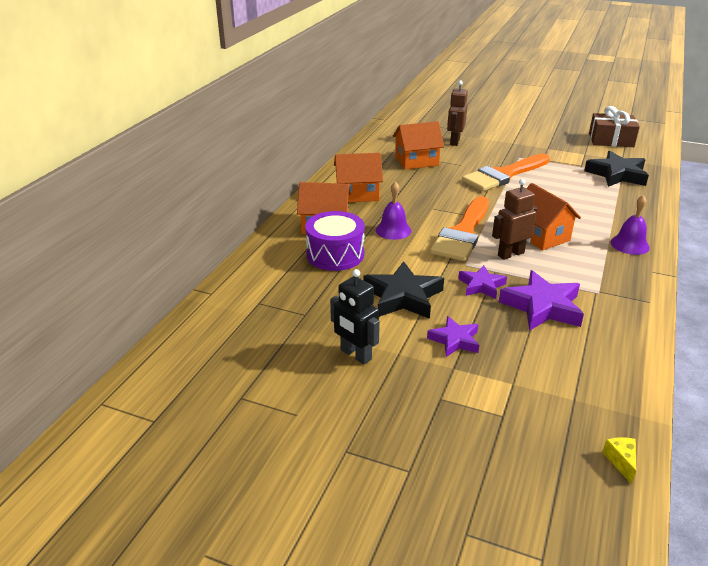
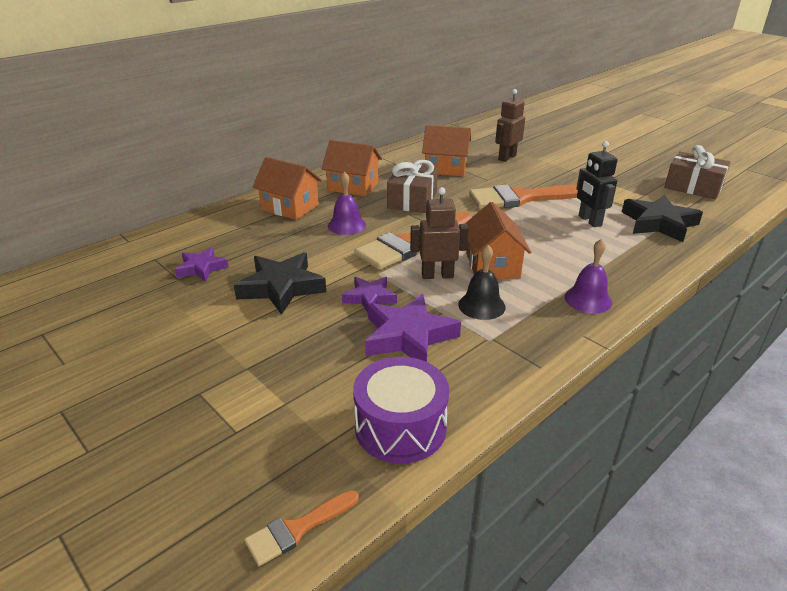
camera: 25 degrees right, 0 degrees up
(335, 254) = (268, 234): purple drum -> purple drum (400, 427)
(355, 355) = (175, 327): black robot -> black robot (589, 221)
(421, 195) = (412, 200): none -> brown gift
(455, 340) = (279, 342): purple star -> purple star (201, 268)
(566, 269) = (481, 305): none -> black bell
(621, 461) = (297, 529): yellow cheese -> orange brush

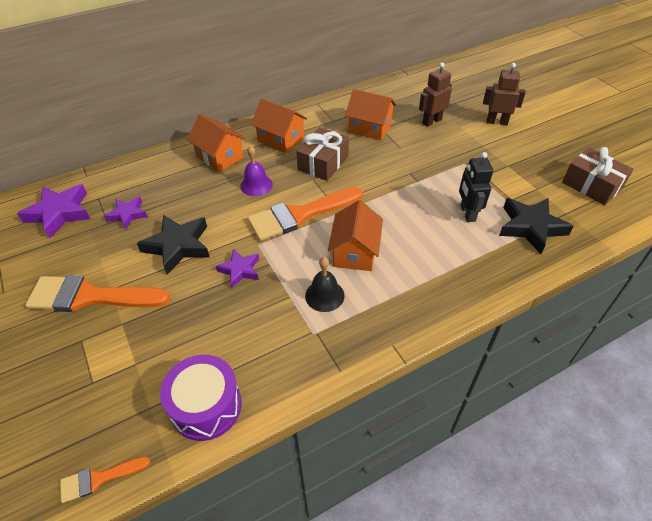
camera: 15 degrees right, 15 degrees up
(408, 336) = (251, 317): purple star -> purple star (59, 213)
(437, 275) = (304, 255): brown robot -> brown robot (496, 122)
(522, 198) = (420, 175): orange brush -> orange brush (90, 296)
(588, 299) = (417, 306): purple bell -> none

